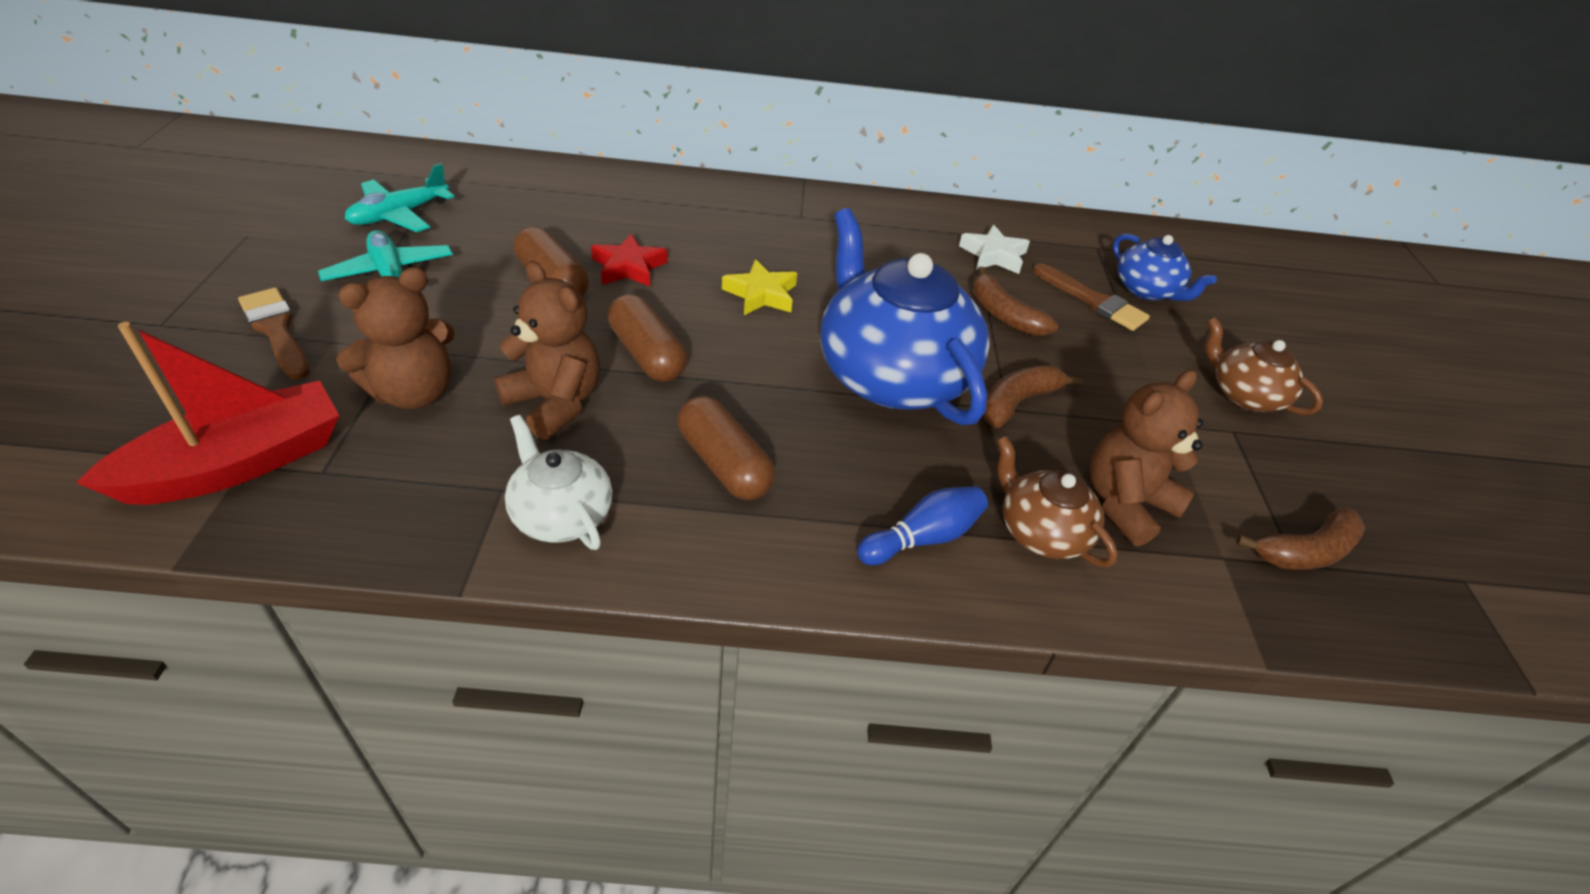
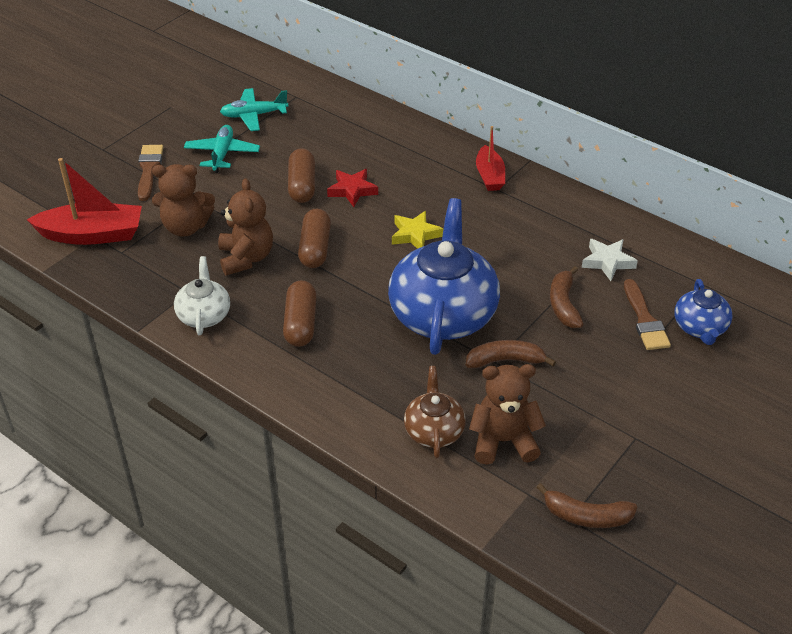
camera: 40 degrees right, 0 degrees up
(779, 205) = (489, 176): none -> red boat
(923, 538) = (365, 404): blue bowling pin -> none
(1244, 395) = (676, 422): brown teapot -> none

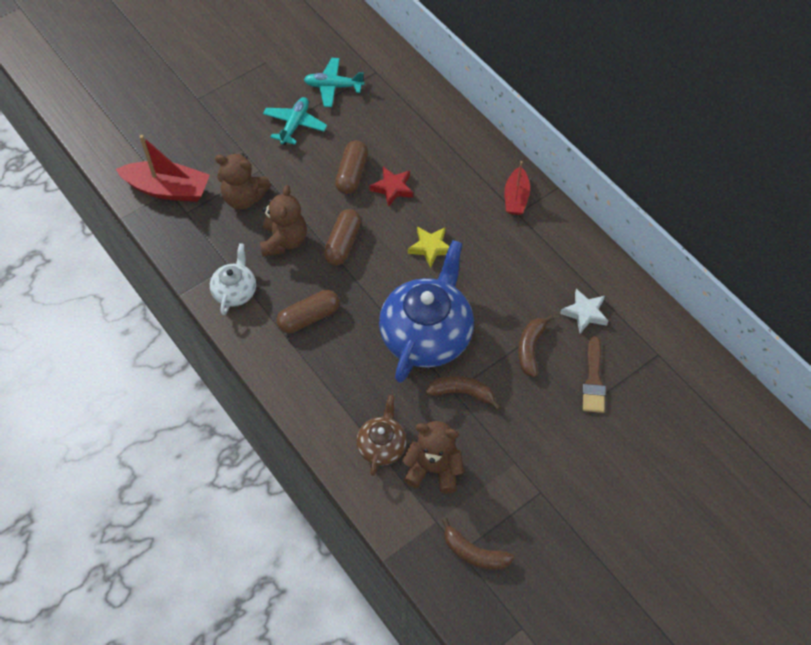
camera: 15 degrees right, 15 degrees up
(149, 169) = (230, 129): brown brush -> none
(300, 323) = (309, 317): brown capsule -> brown capsule turned 45 degrees clockwise
(700, 328) = (637, 399): blue teapot -> none

